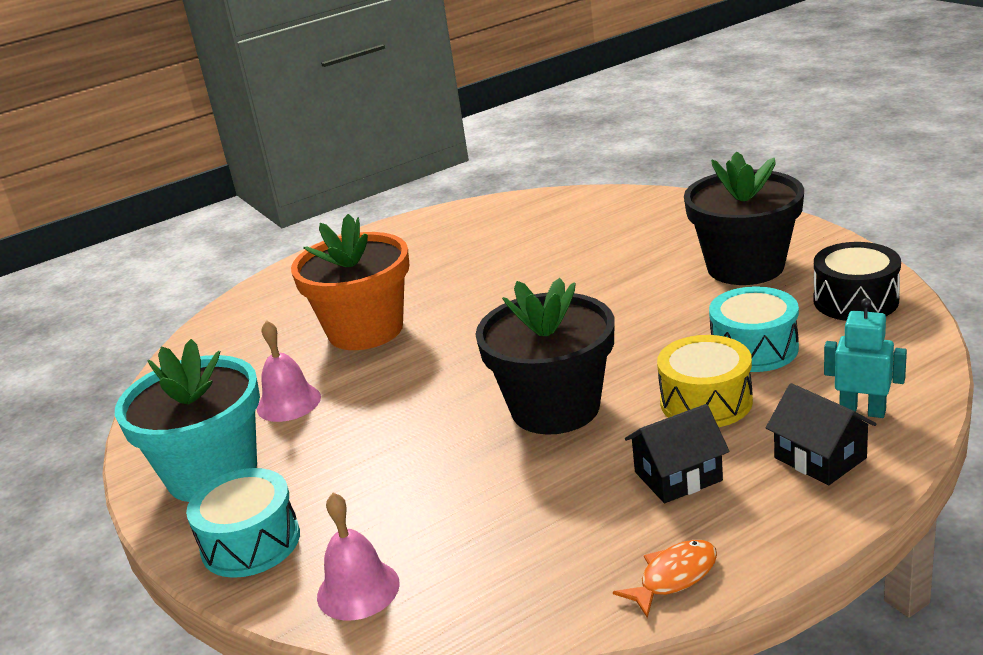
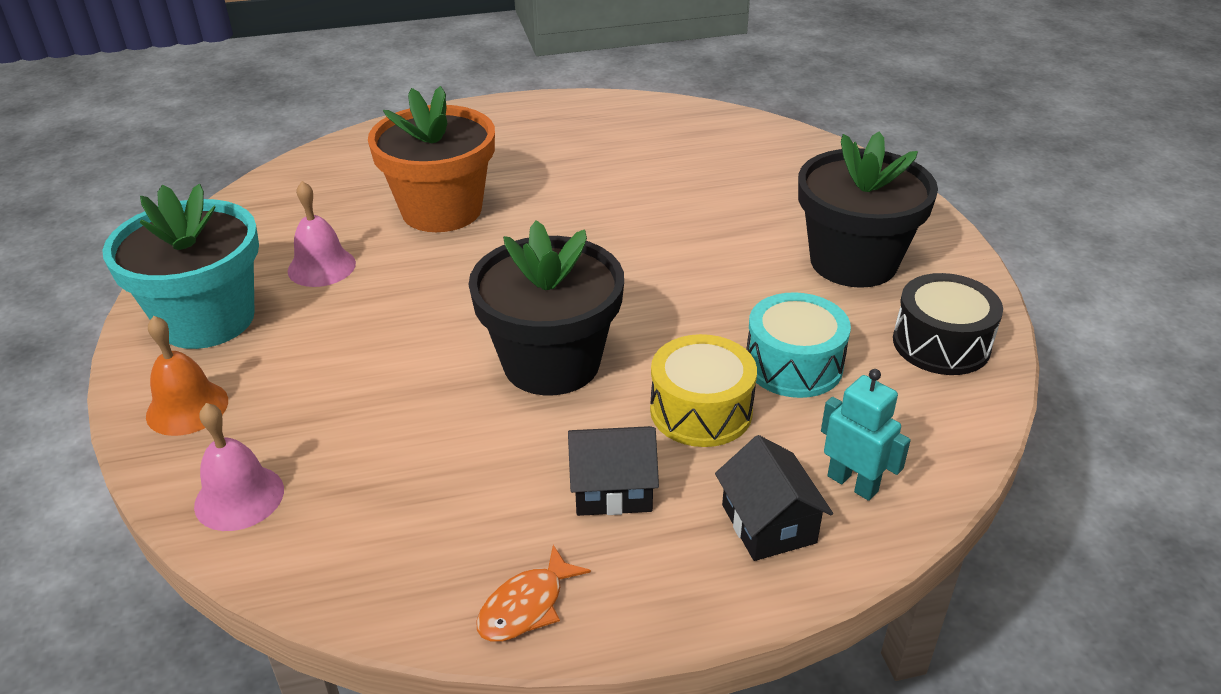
camera: 15 degrees right, 10 degrees up
(251, 542) = (187, 408): turquoise drum -> orange bell
(674, 577) = (526, 606): orange fish -> orange fish turned 150 degrees clockwise

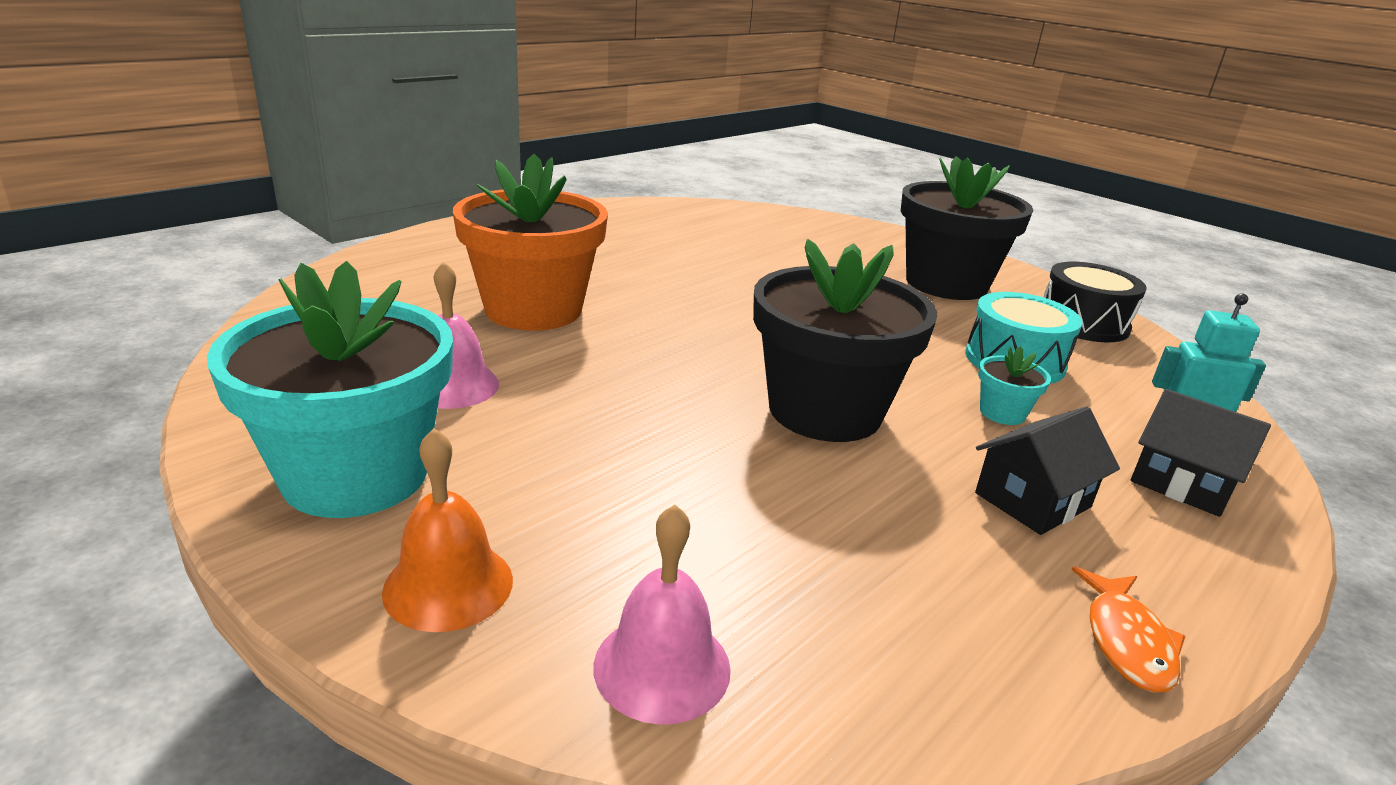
camera: 35 degrees left, 10 degrees down
(701, 410) = (1002, 413): yellow drum -> turquoise flower pot

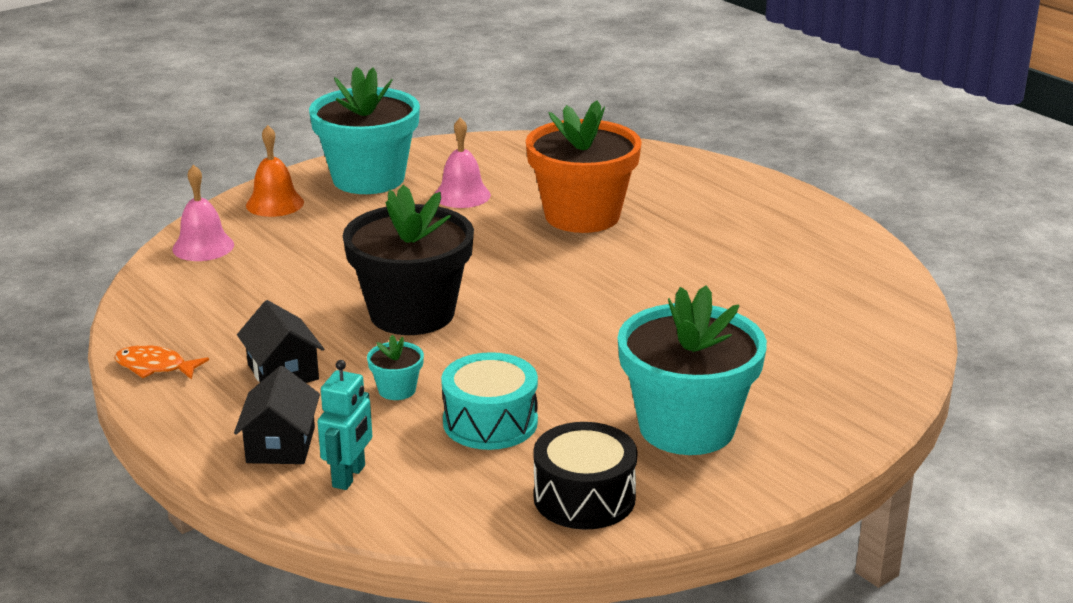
camera: 100 degrees right, 0 degrees up
(946, 284) = (686, 427): black flower pot -> turquoise flower pot
(1182, 483) = (281, 445): black house -> black house turned 45 degrees counterclockwise

